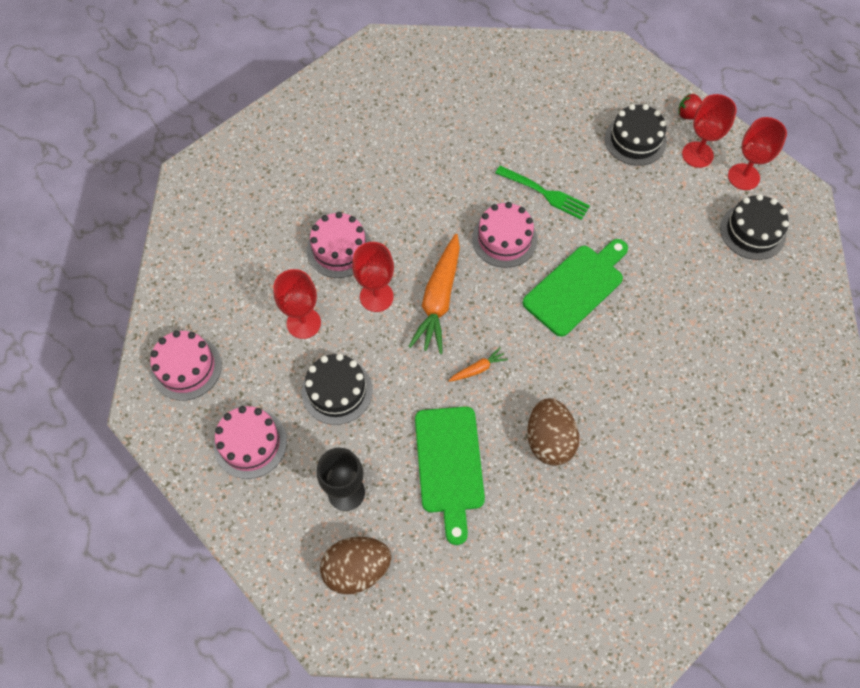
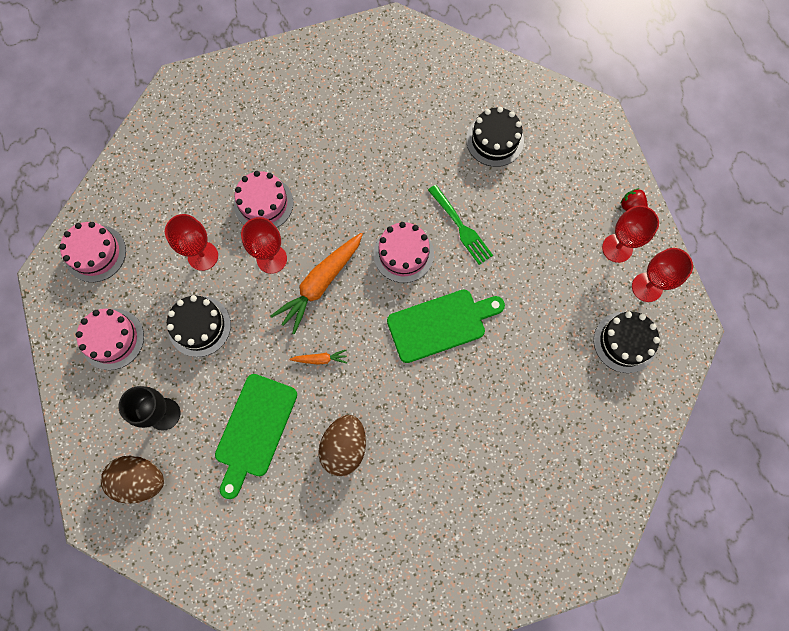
camera: 25 degrees right, 10 degrees up
(635, 140) = (568, 210): black cake -> black cake (495, 140)

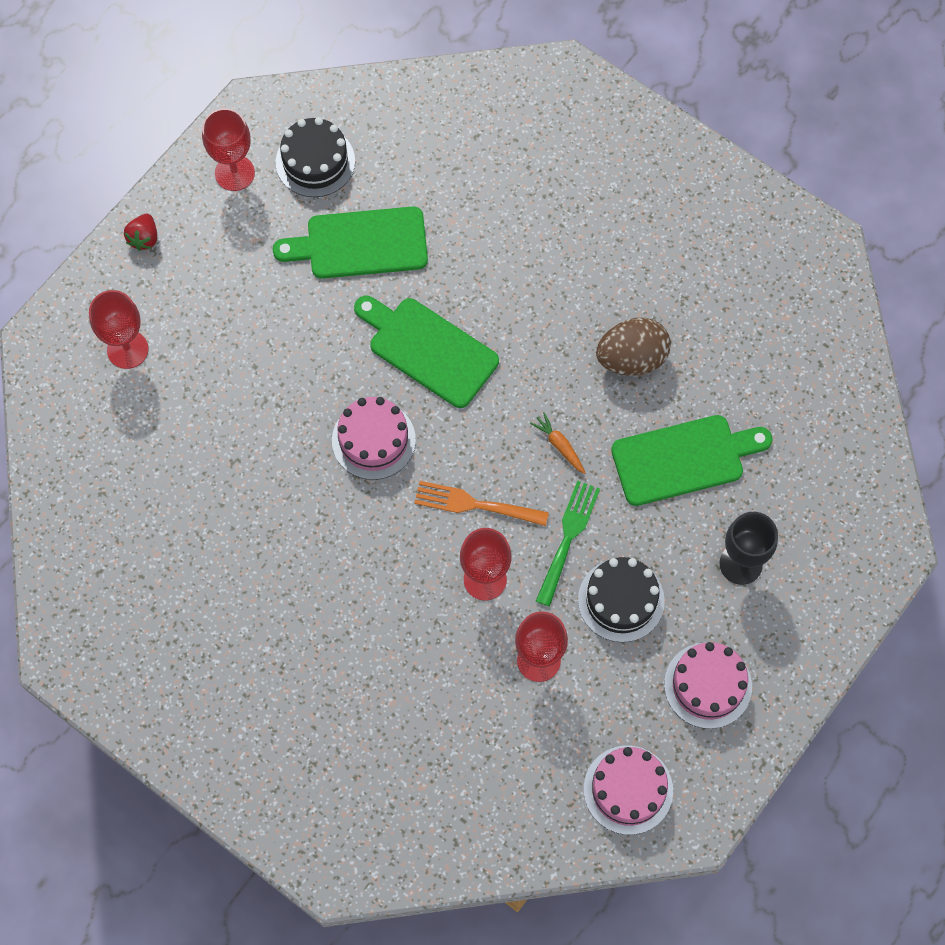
camera: 125 degrees left, 5 degrees down
(140, 480) = (822, 535): brown egg -> none
(263, 203) = (423, 640): pink cake -> none
(320, 284) = (475, 504): orange carrot -> orange fork
(461, 227) = (296, 399): green fork -> green fork (568, 538)
(495, 140) = (154, 432): black cake -> none
(544, 331) = (360, 244): none -> green cutting board
(617, 248) = (207, 226): red goblet -> red goblet (127, 349)

